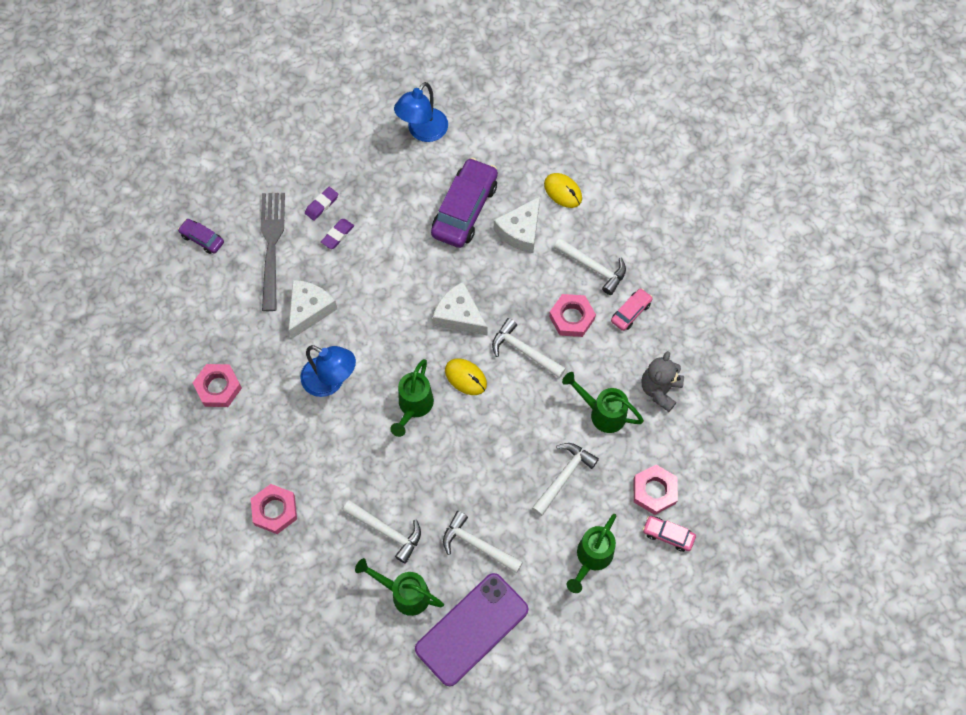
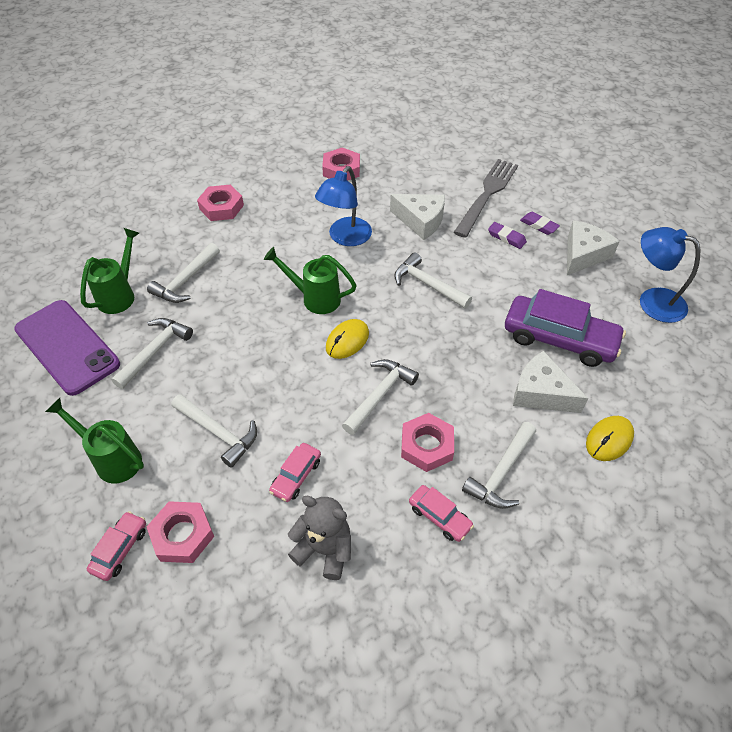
camera: 90 degrees right, 15 degrees down
(202, 239) = (486, 153): purple car -> none
(271, 245) = (487, 194): grey fork -> grey fork turned 60 degrees counterclockwise
(398, 308) = (427, 284): none -> white hammer
(459, 315) = (422, 335): white cheese -> white cheese (583, 255)
(602, 412) = (296, 476): green watering can -> pink car

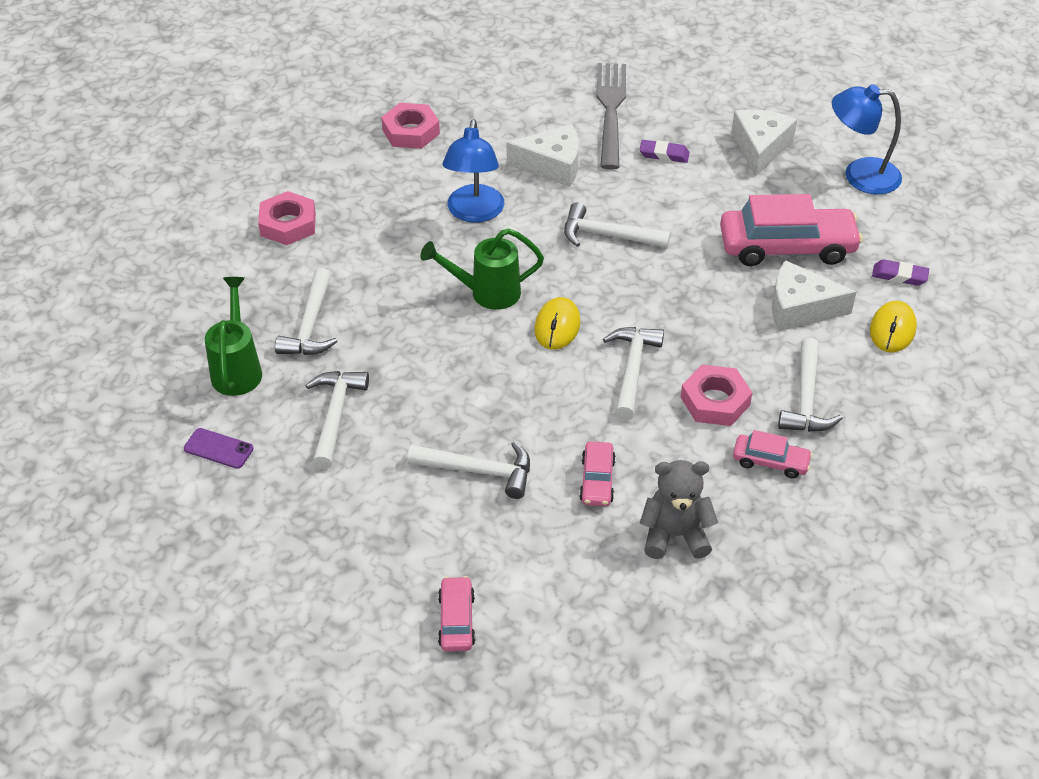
camera: 25 degrees left, 5 degrees down
(67, 347) = (218, 448): purple phone -> purple phone, size x0.40
(112, 459) = (375, 541): green watering can -> none
(182, 535) = (515, 581): pink nut -> none
(539, 225) = (692, 129): purple eraser -> purple eraser (899, 276)
(559, 339) = (787, 247): purple car -> pink car

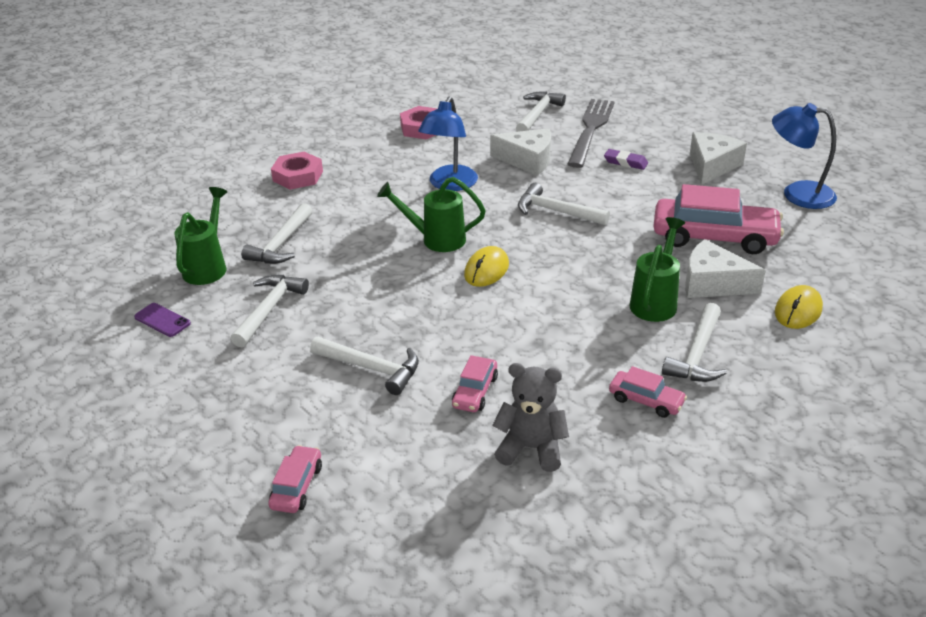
camera: 15 degrees right, 10 degrees down
(632, 369) = (541, 310): white hammer -> white hammer (538, 114)
(715, 401) = (609, 344): pink nut -> none
(747, 340) = (655, 301): none -> green watering can
(899, 276) = (815, 270): purple eraser -> none

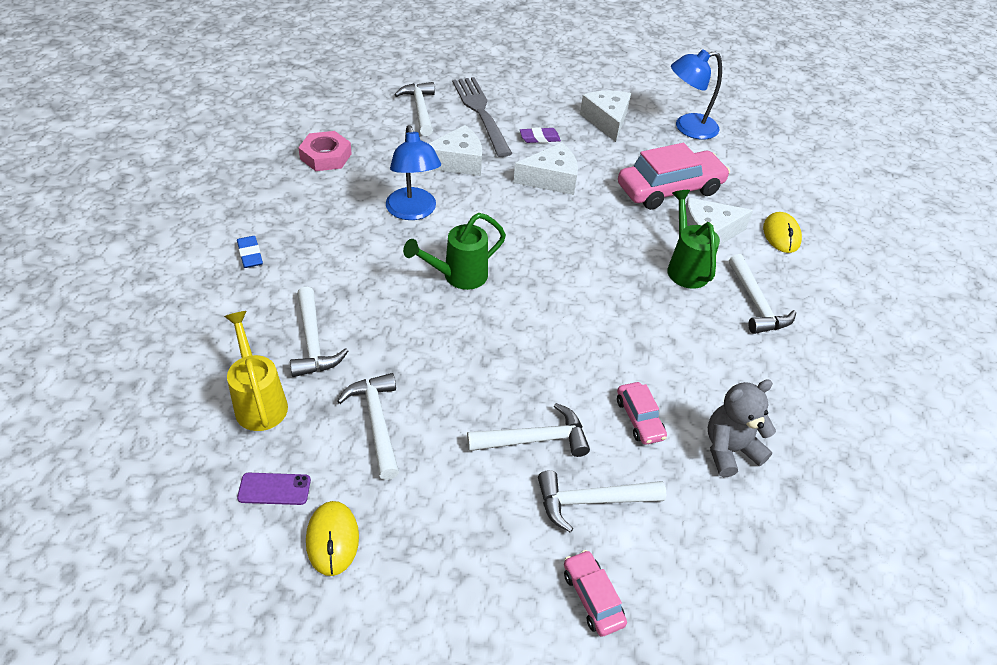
camera: 40 degrees left, 10 degrees up
(208, 266) = (259, 401): green watering can -> yellow watering can
(298, 176) = (250, 254): pink nut -> blue eraser
(486, 270) = (532, 291): yellow mouse -> yellow mouse (332, 539)
(556, 211) = (531, 208): white hammer -> white hammer (591, 501)
(600, 196) = (551, 179): none -> white cheese
(646, 400) = (762, 363): pink car -> none

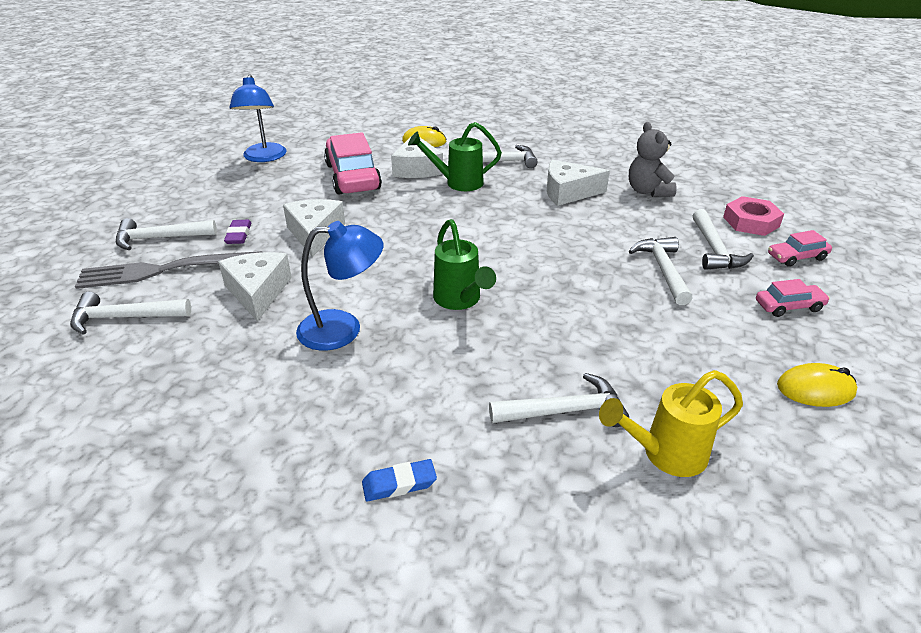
camera: 80 degrees left, 10 degrees down
(274, 489) = (778, 434): purple phone -> none
(326, 156) = (190, 409): pink nut -> pink nut (751, 222)
(376, 422) = (670, 360): white hammer -> white hammer (160, 238)
(607, 121) = (229, 194): white cheese -> white cheese (568, 192)
(639, 419) = (628, 221): pink car -> pink car (789, 306)

